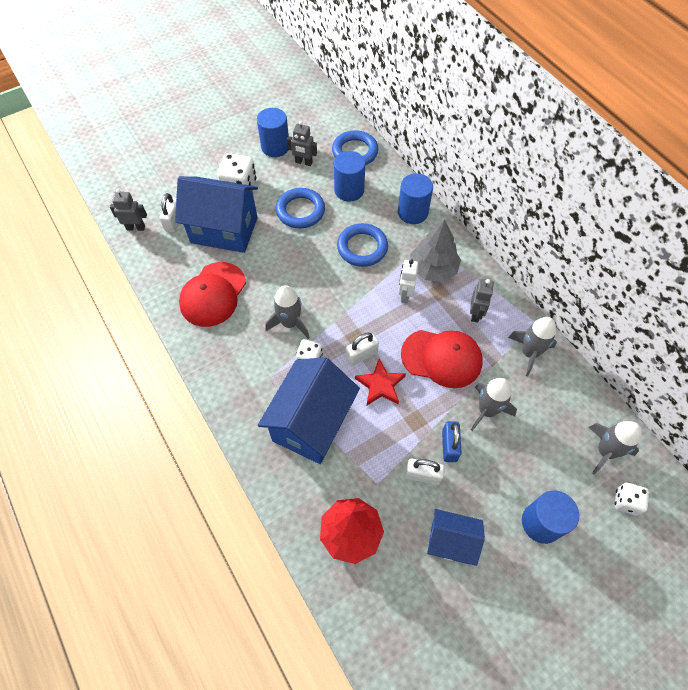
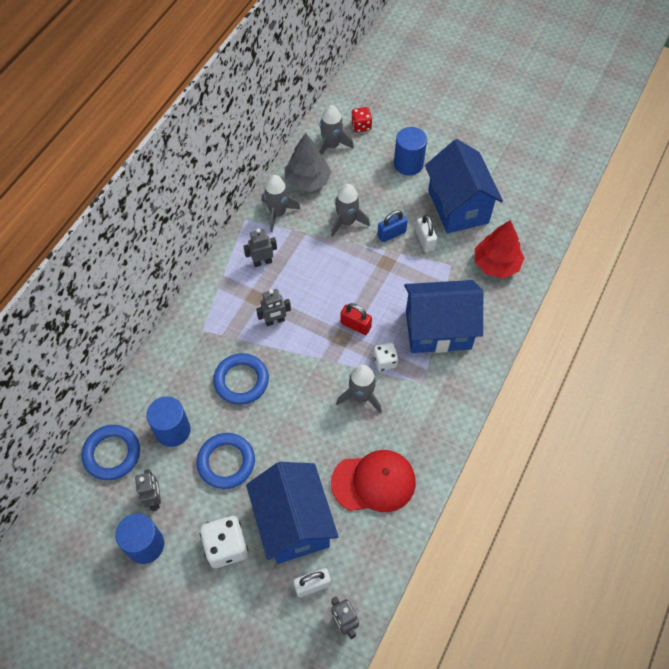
camera: 120 degrees left, 0 degrees up
(361, 355) = (355, 325): white padlock -> red padlock
(380, 385) = (373, 299): red star -> none
(405, 295) = (275, 321): white robot -> grey robot
(412, 212) = (172, 358): blue cylinder -> none
(433, 269) = (232, 312): grey tree -> grey tree (307, 181)
(441, 358) = (320, 268): red cap -> none
(450, 541) = (458, 206): blue house -> blue house, size x1.75
(626, 502) = (361, 126): white dice -> red dice

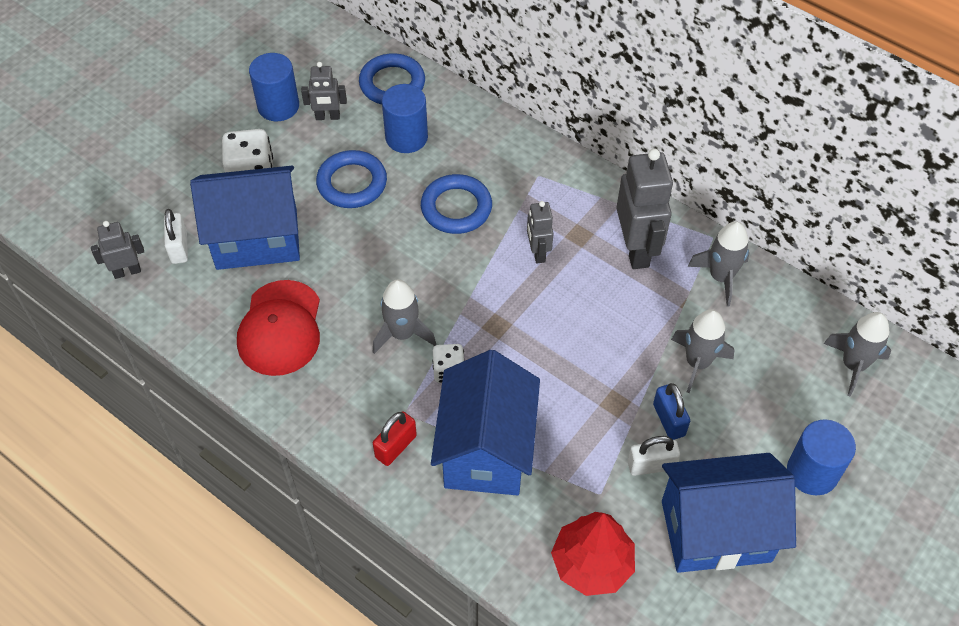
camera: 100 degrees right, 5 degrees down
(262, 262) = (636, 249): grey robot -> grey robot, size x1.84
(307, 181) = (781, 322): grey tree -> none
(355, 325) = (513, 345): red padlock -> red padlock (396, 446)
(361, 126) = (898, 415): red dice -> none

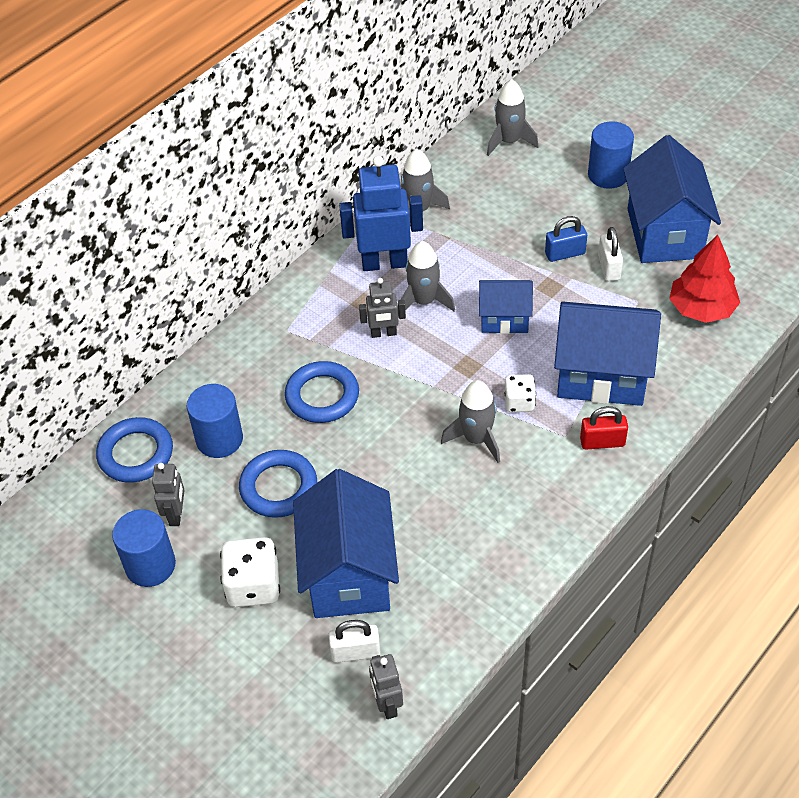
camera: 85 degrees left, 5 degrees down
(280, 328) = (468, 543): red cap -> none
(396, 446) = (602, 442): red padlock -> red padlock turned 45 degrees counterclockwise
(563, 358) = (504, 319): none -> blue house
(636, 249) = (384, 263): grey robot -> blue robot
(697, 362) = (507, 231): grey rocket -> grey rocket (424, 301)

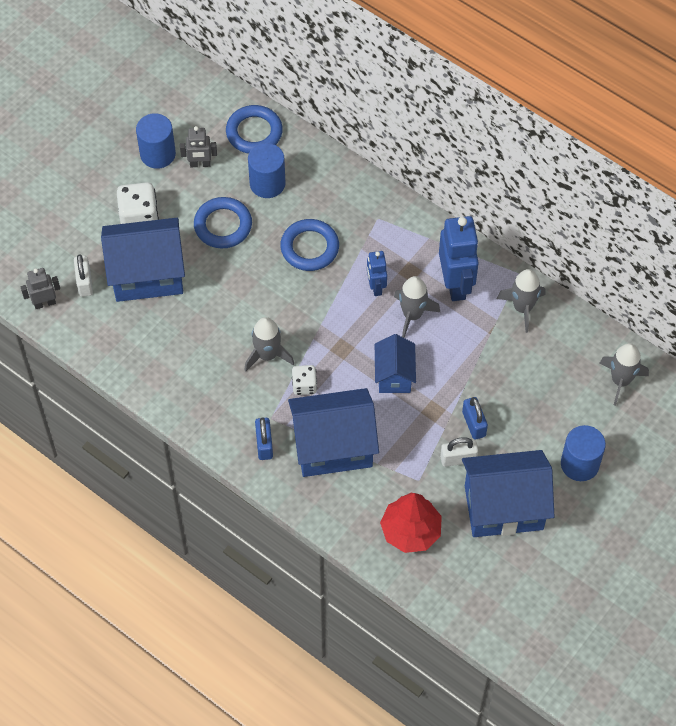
camera: 85 degrees right, 10 degrees up
(383, 333) = (376, 287): grey robot -> blue robot
(601, 375) = (333, 447): blue house -> blue house turned 75 degrees clockwise
(602, 442) = (264, 444): red padlock -> blue padlock

